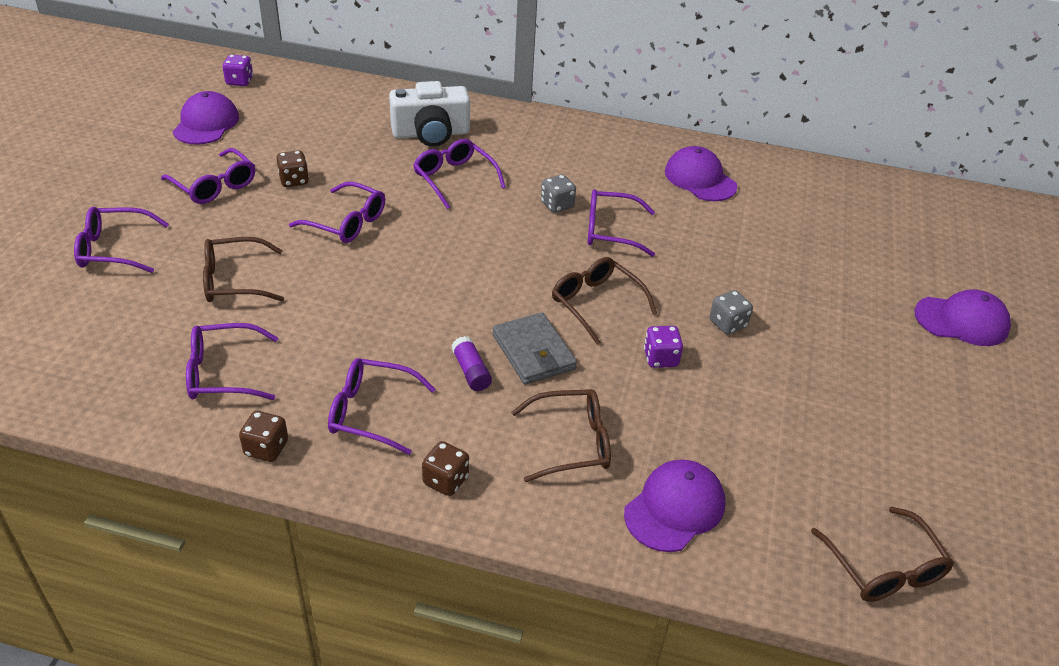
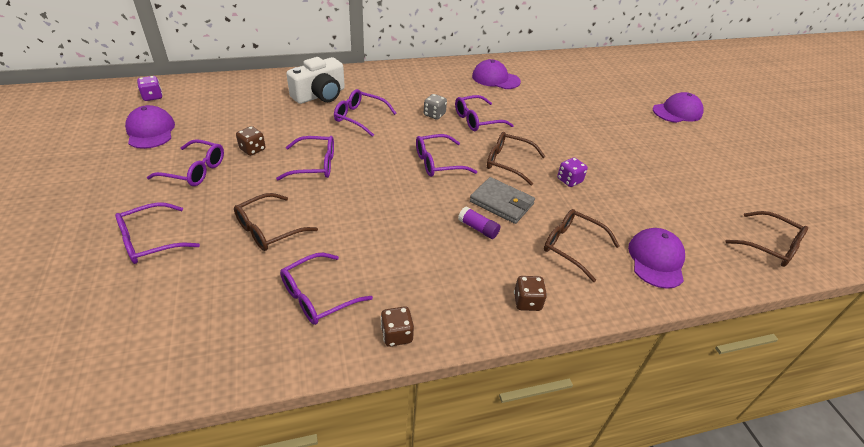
camera: 30 degrees left, 0 degrees up
(371, 412) = (442, 279): purple glasses -> purple glasses (438, 163)
(572, 443) = (572, 247): brown glasses -> brown glasses turned 105 degrees counterclockwise
(728, 324) = (582, 150): grey dice -> none

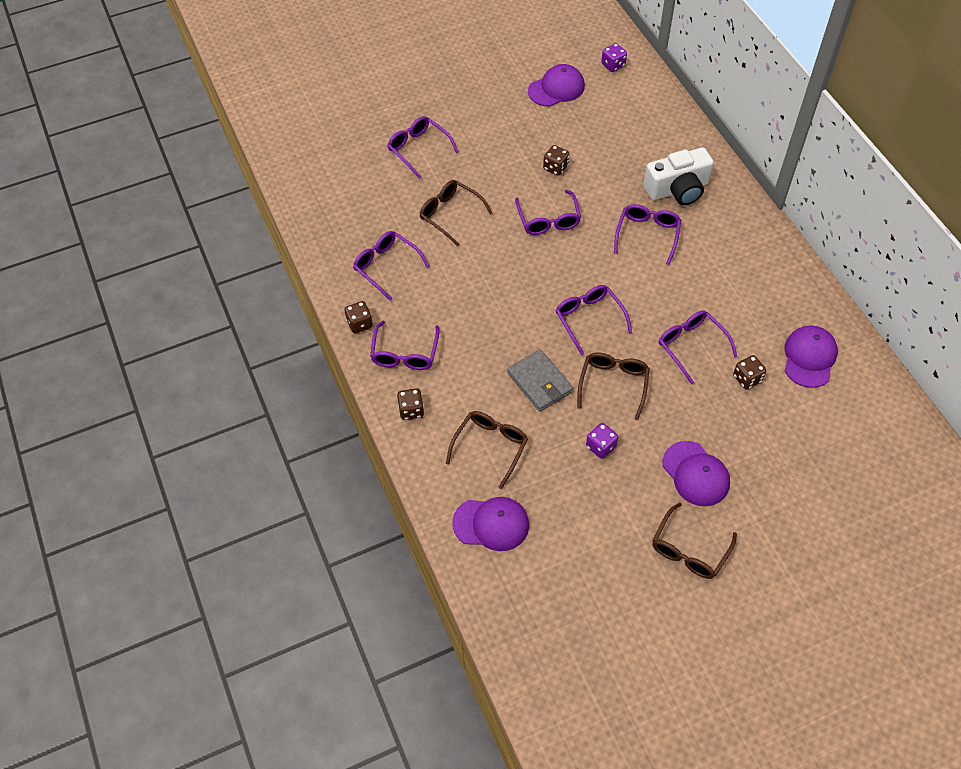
camera: 85 degrees right, 15 degrees up
(195, 170) = (510, 140): purple glasses -> purple glasses (405, 354)
(320, 95) = (678, 189): white camera -> white camera turned 60 degrees counterclockwise
(434, 115) = (684, 302): grey dice -> none
(478, 228) = (495, 365): purple glue stick -> none
(501, 203) = (539, 382): grey wallet -> grey wallet turned 60 degrees counterclockwise
(510, 104) = (747, 378): none -> brown dice
(677, 112) = (827, 596): purple cap -> purple cap (696, 474)
(770, 246) = (545, 651): brown glasses -> brown glasses (689, 550)

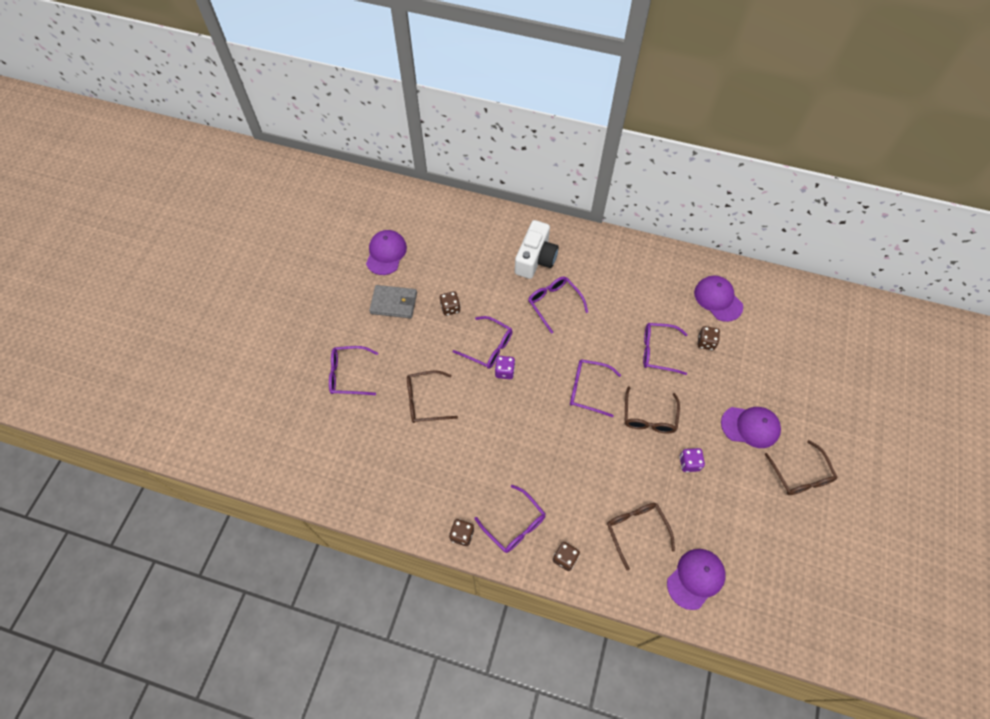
camera: 50 degrees left, 5 degrees up
(386, 266) = (429, 477): purple glasses -> none
(539, 382) = (611, 459): grey wallet -> grey wallet (394, 303)
(613, 65) = (402, 208): purple dice -> purple dice (504, 371)
(613, 384) = (649, 417): brown glasses -> brown glasses turned 135 degrees counterclockwise

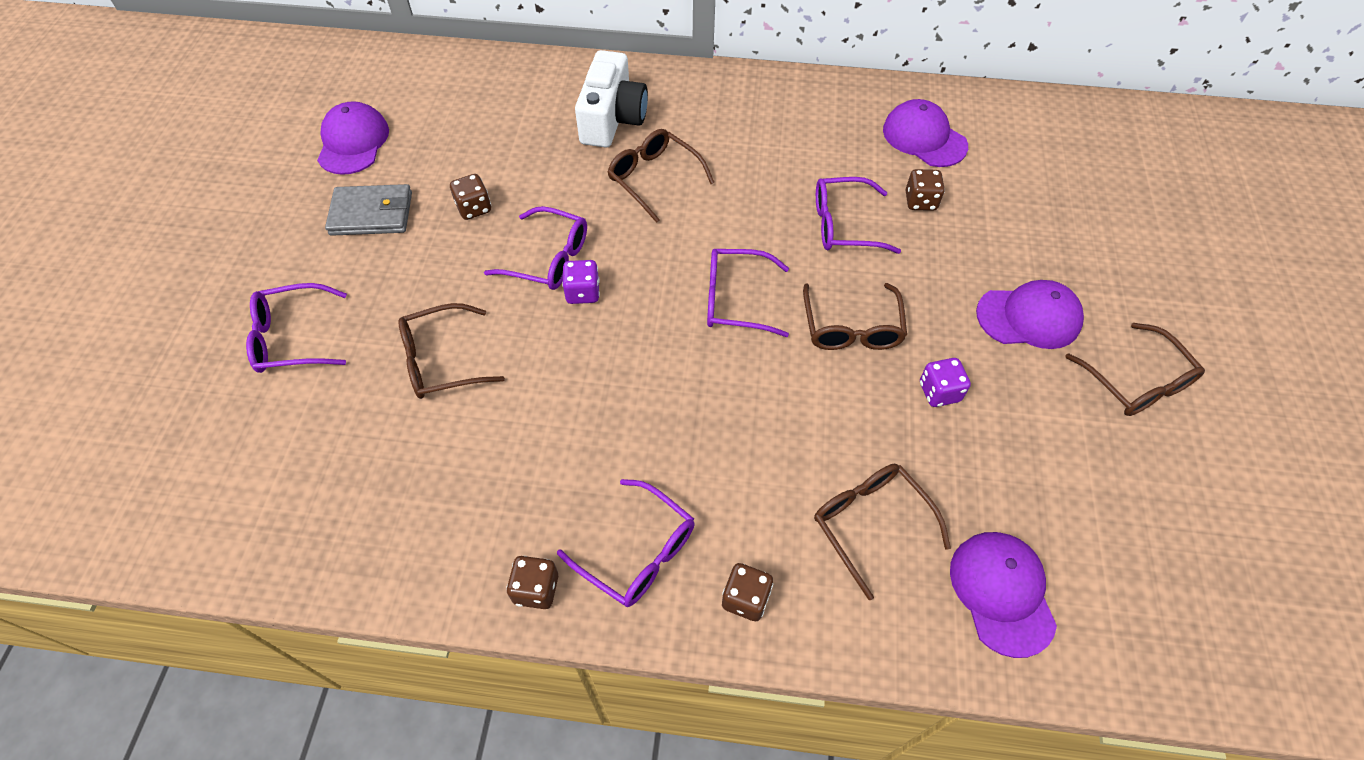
camera: 10 degrees left, 5 degrees down
(554, 303) = (654, 178): purple glasses -> brown glasses
(695, 578) = (1001, 593): purple cap -> purple cap turned 45 degrees counterclockwise

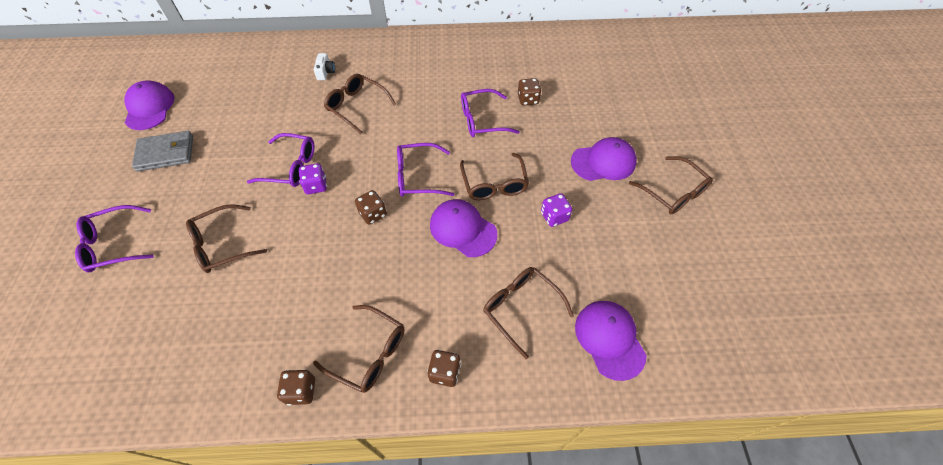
camera: 10 degrees left, 0 degrees up
(474, 208) = (237, 140): brown dice -> brown dice (373, 214)
(612, 119) = (325, 72): white camera -> white camera, size x0.44
(638, 552) = (369, 353): purple glasses -> brown glasses
(924, 138) = (525, 60): purple cap -> purple cap (462, 229)

